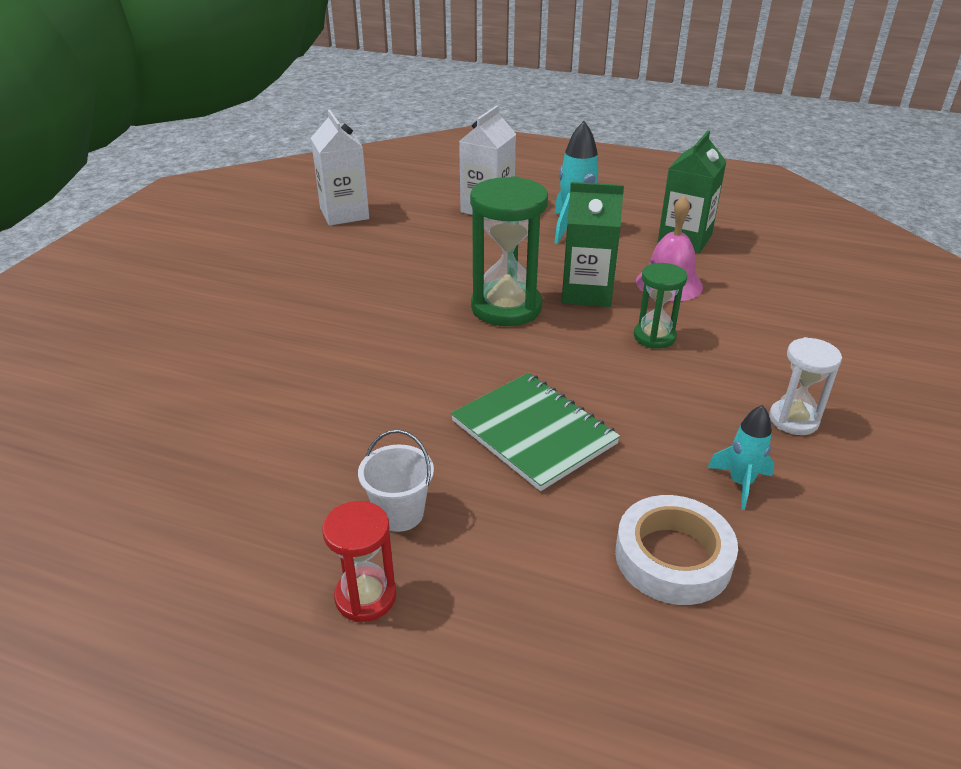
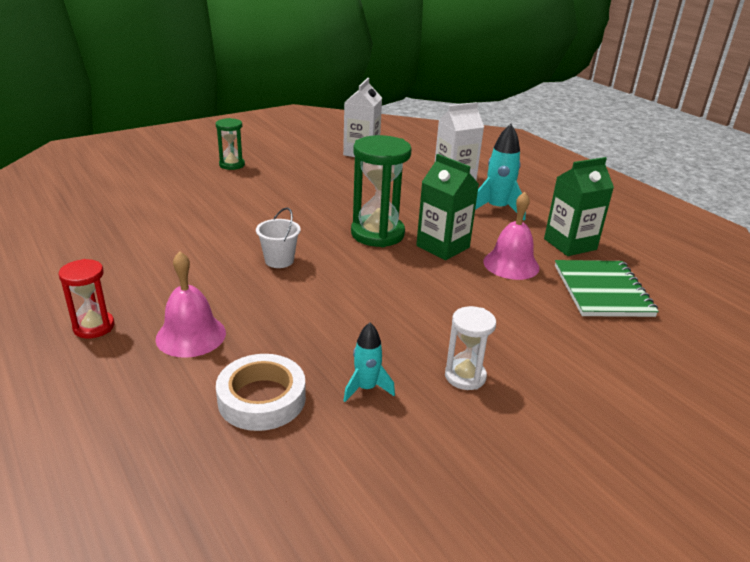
camera: 35 degrees right, 5 degrees down
(399, 513) = (163, 301): white bucket -> white bucket (279, 260)
(496, 534) = (191, 335): none -> pink bell
(534, 432) = (288, 301): green notebook -> green notebook (602, 290)
(654, 337) = (447, 288): green hourglass -> green hourglass (232, 165)

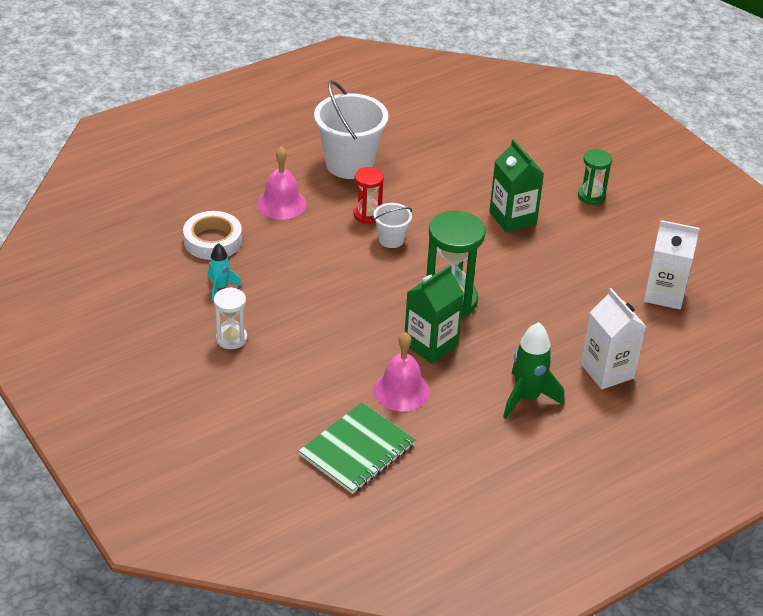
camera: 90 degrees right, 10 degrees up
(94, 327) = (291, 160): red hourglass -> red hourglass (367, 215)
(125, 282) = (349, 164): none -> white bucket
(497, 209) = (527, 398): turquoise rocket -> green rocket
(570, 244) = (451, 446): green carton -> green carton (512, 218)
(602, 290) = (357, 450): green notebook -> green notebook turned 45 degrees counterclockwise

